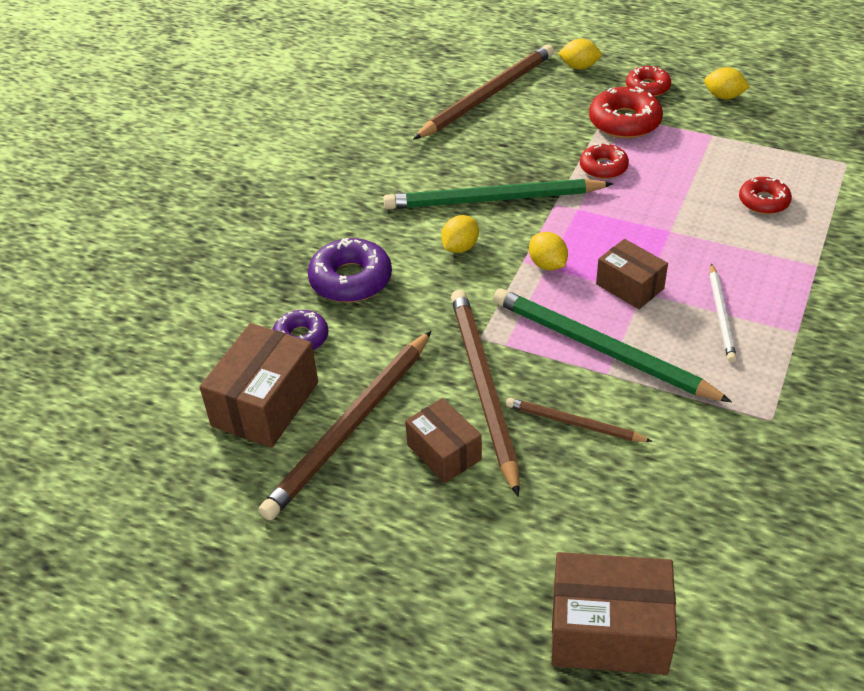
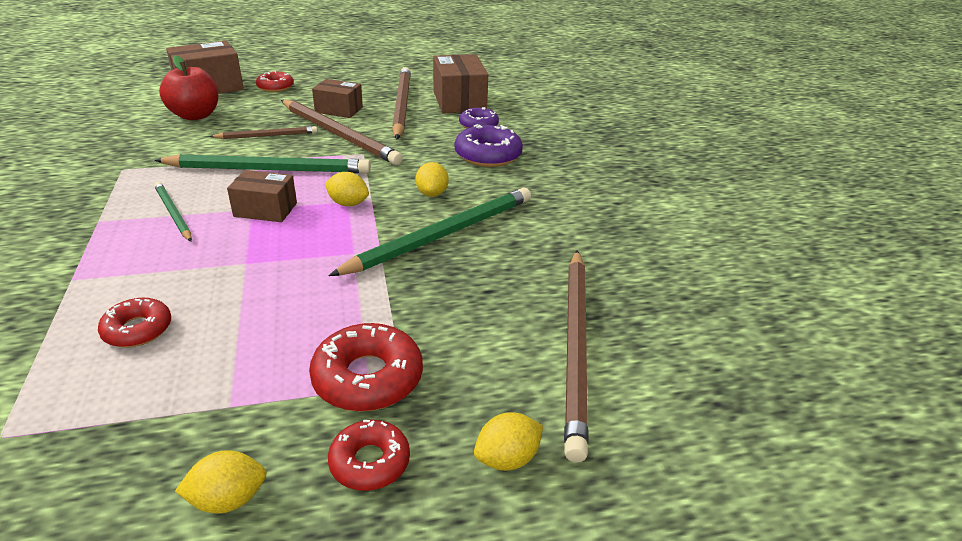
camera: 140 degrees right, 10 degrees down
(603, 167) = (355, 304): red donut -> red donut (275, 87)
(656, 526) = (195, 115): none -> red apple
(721, 315) = (173, 213): white pencil -> green pencil

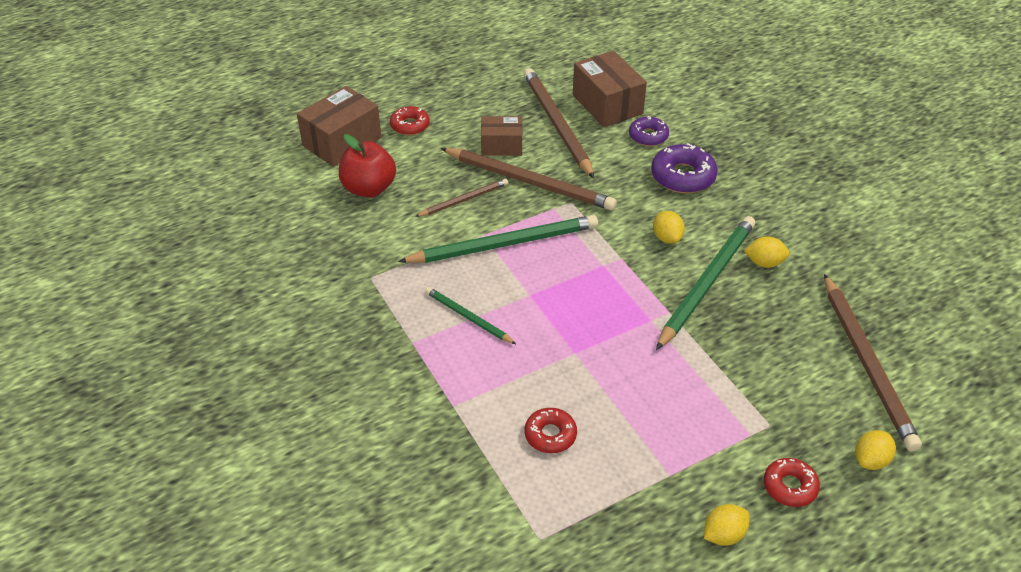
camera: 15 degrees left, 10 degrees up
(265, 210) = (542, 292): brown box -> none
(348, 203) = (605, 268): yellow lemon -> yellow lemon (764, 263)
(368, 378) = (744, 428): red donut -> none

